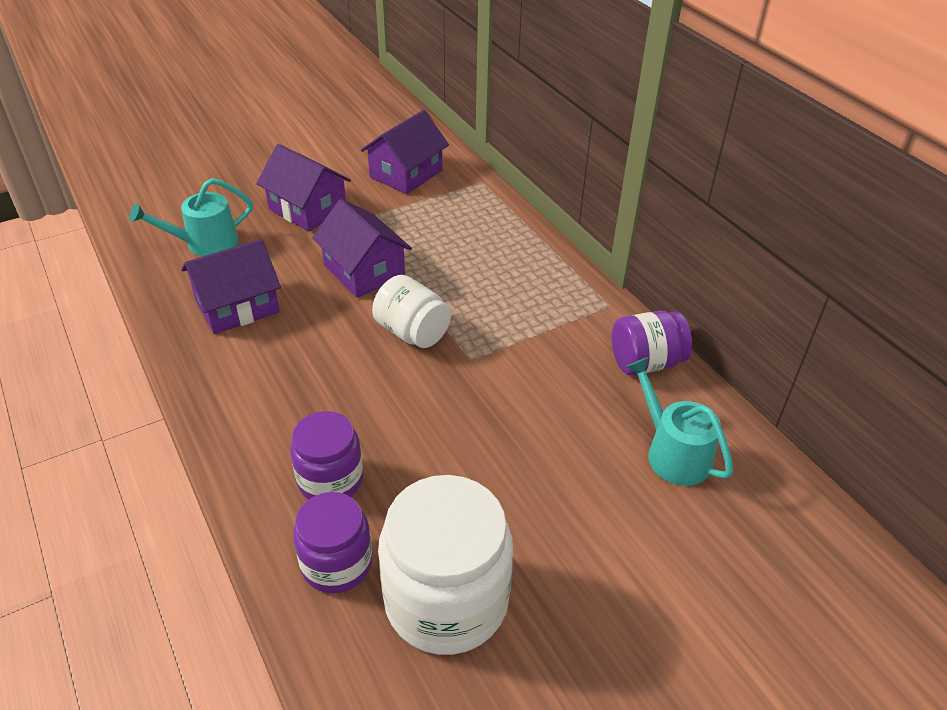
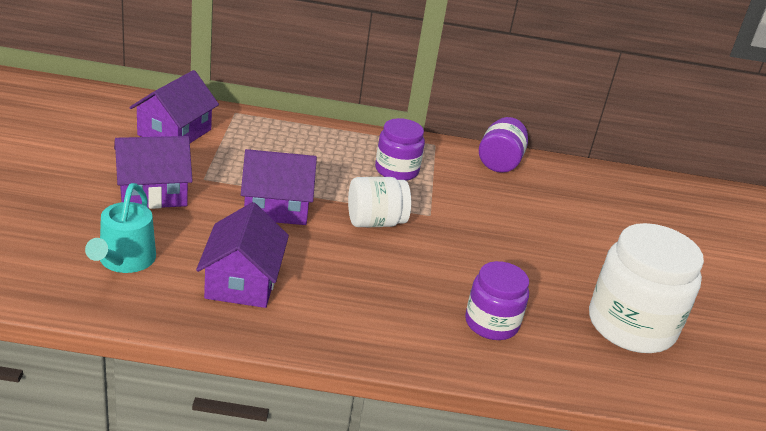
camera: 60 degrees left, 10 degrees down
(337, 563) = (570, 354): purple jar -> purple jar (396, 170)
(406, 174) = (174, 132): purple house -> purple house turned 45 degrees clockwise
(673, 453) = (580, 195): turquoise watering can -> none

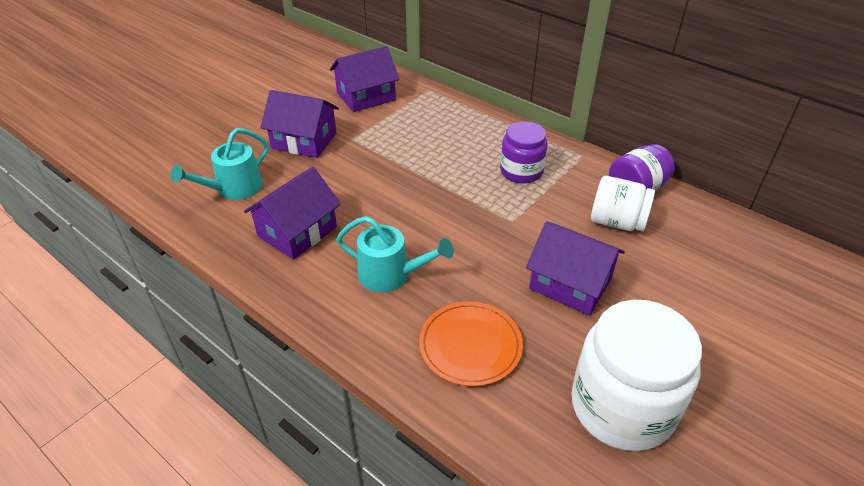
camera: 40 degrees right, 10 degrees up
(276, 207) = (384, 177): purple house -> purple house (570, 284)
(371, 291) = (390, 275): none -> turquoise watering can
(375, 222) = (454, 213): white jar -> white jar (617, 222)
(491, 323) = (470, 345): purple jar -> orange plate

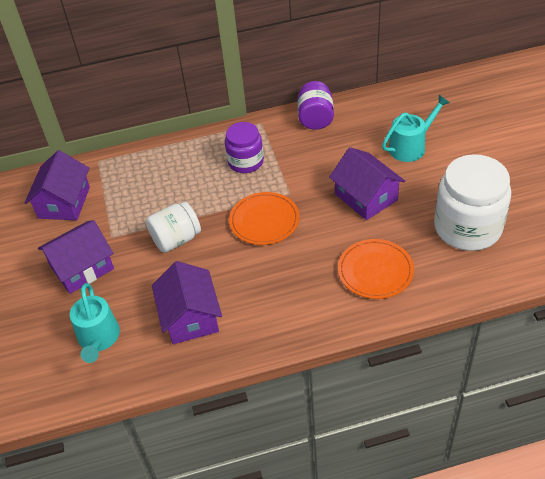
camera: 50 degrees left, 5 degrees up
(390, 275) = (282, 282): turquoise watering can -> turquoise watering can (410, 146)
(459, 221) = (264, 220): none -> orange plate
(570, 284) = (366, 197): purple house -> purple house turned 75 degrees clockwise
(617, 222) = (335, 145): white jar -> white jar (176, 239)

